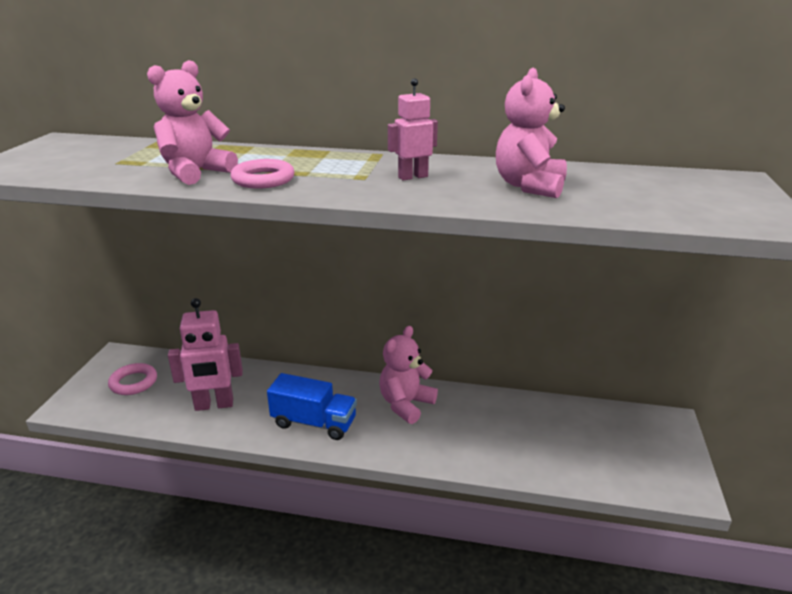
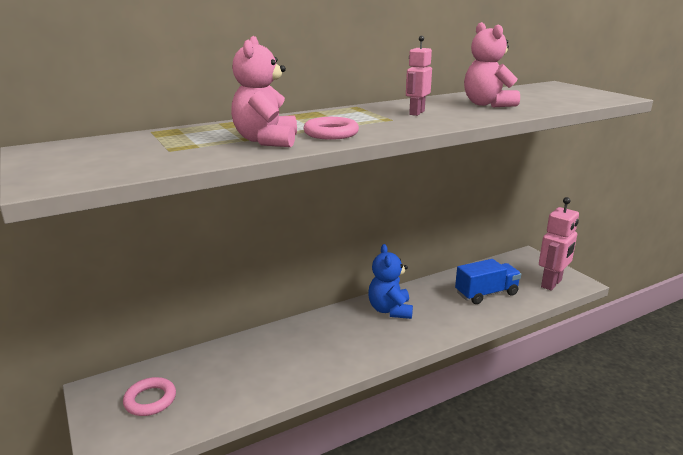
camera: 40 degrees left, 5 degrees down
(214, 405) = (255, 378): pink robot -> pink robot (552, 284)
(314, 423) = (349, 350): blue truck -> blue truck (486, 294)
(405, 404) = (390, 310): pink teddy bear -> blue teddy bear

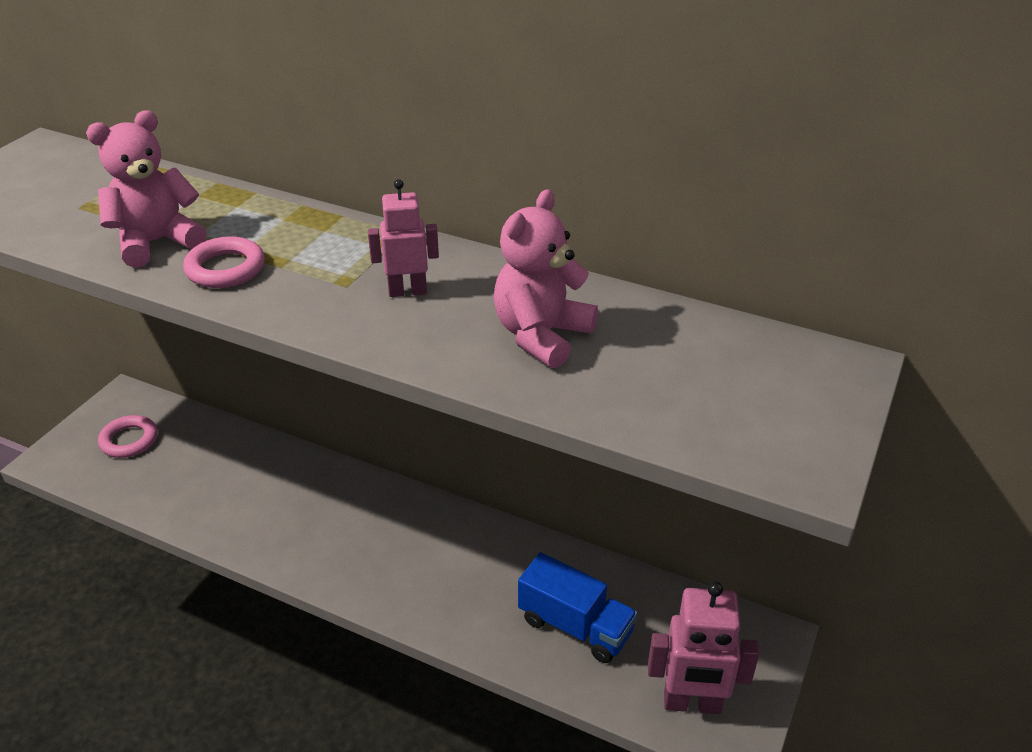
camera: 55 degrees right, 15 degrees up
(390, 310) = (435, 538): blue teddy bear -> none

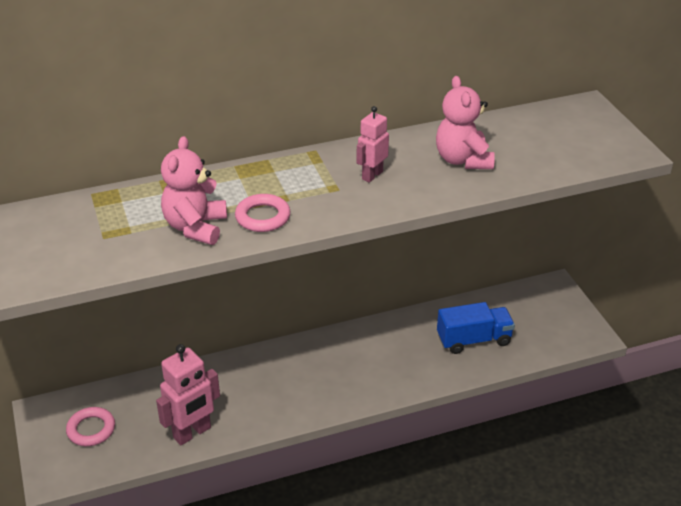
camera: 45 degrees left, 0 degrees up
(692, 704) = (559, 334): pink robot -> pink robot (192, 433)

